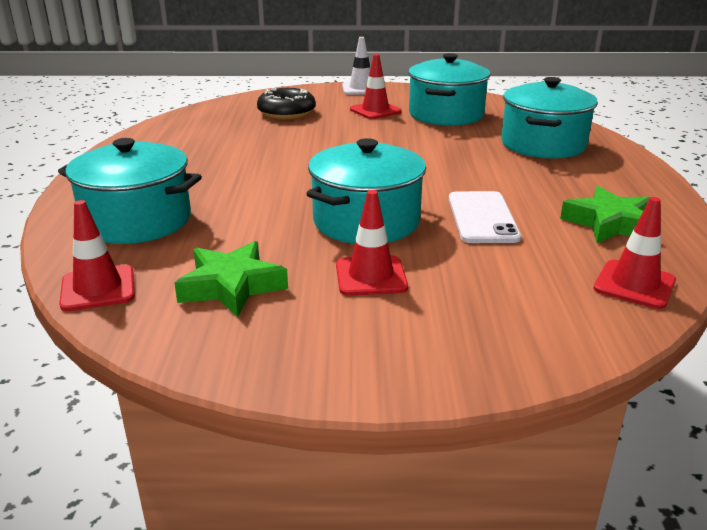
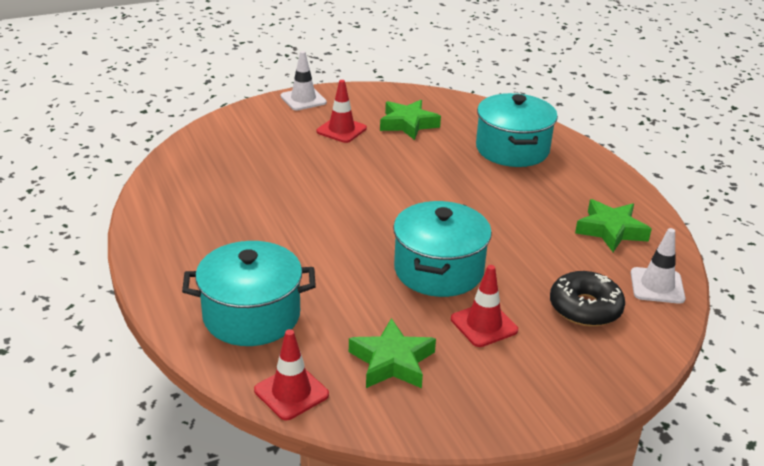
camera: 25 degrees left, 5 degrees up
(286, 113) = (261, 148): black donut -> black donut (585, 308)
(446, 114) = (408, 124): turquoise pot -> green star
(482, 218) = (520, 245): white phone -> none
(634, 285) = (657, 286): red traffic cone -> white traffic cone

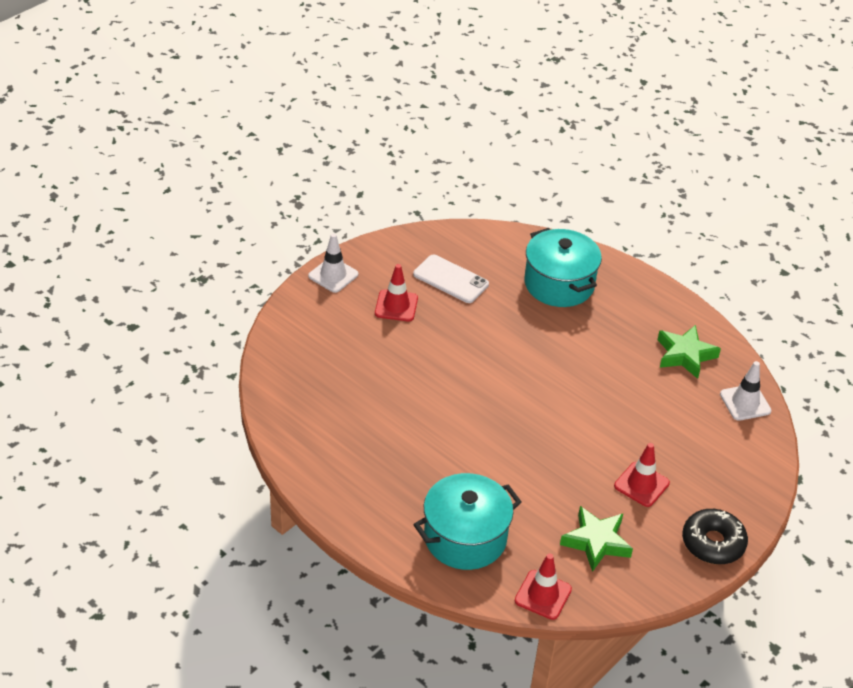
camera: 25 degrees left, 10 degrees up
(408, 124) = (450, 279): green star -> white phone
(438, 270) = (578, 442): turquoise pot -> none
(585, 308) = (704, 442): black donut -> black donut (713, 543)

